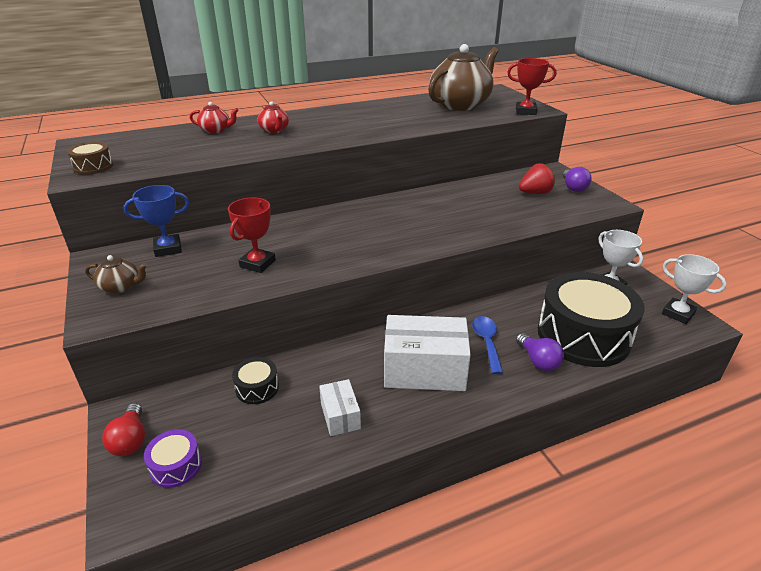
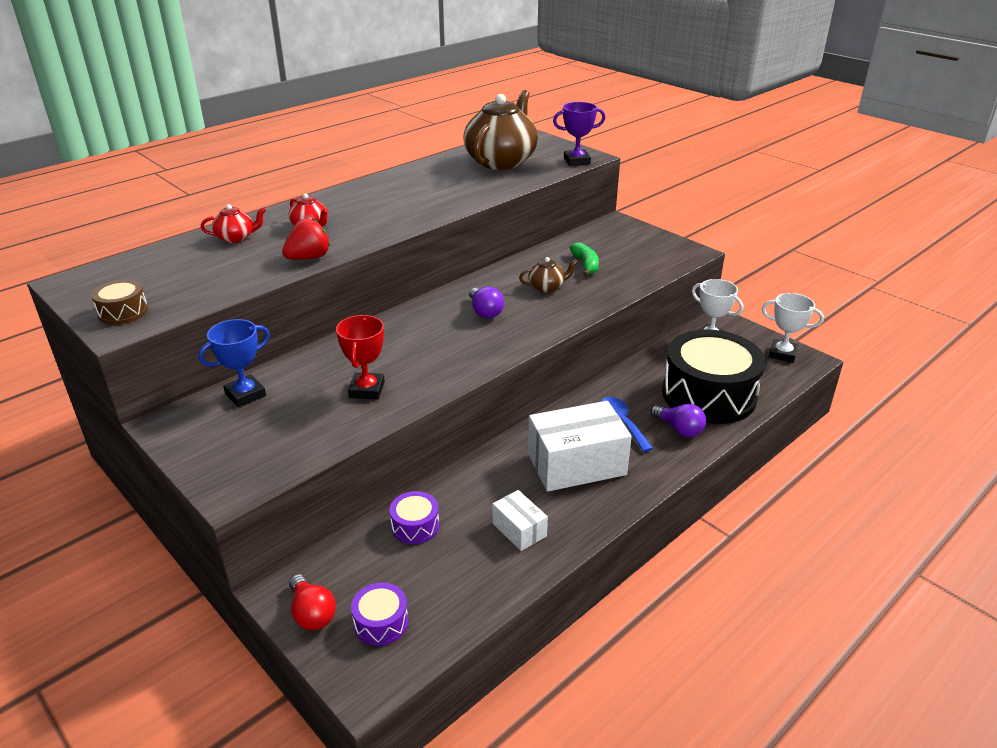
camera: 20 degrees left, 0 degrees up
(121, 287) = (225, 449): brown teapot -> brown teapot (547, 287)
(257, 388) = (415, 526): black drum -> purple drum
(505, 199) = (585, 265): none -> green banana
(525, 111) = (576, 161): red trophy -> purple trophy
(535, 193) = (612, 252): red strawberry -> red strawberry (309, 258)
(573, 188) = (647, 240): purple light bulb -> purple light bulb (485, 312)

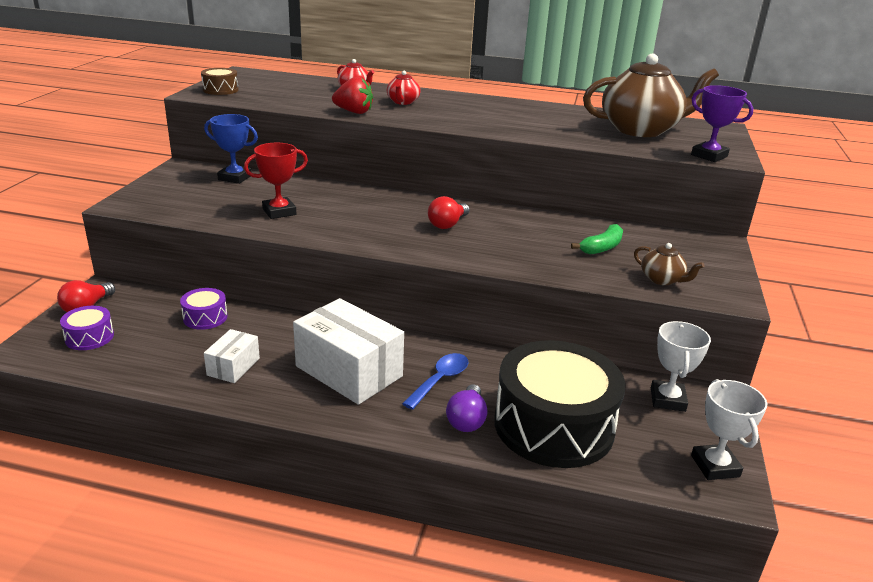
camera: 55 degrees right, 5 degrees down
(485, 312) = (447, 224): purple light bulb -> red light bulb
(547, 287) = (530, 239): brown teapot -> brown teapot (662, 279)

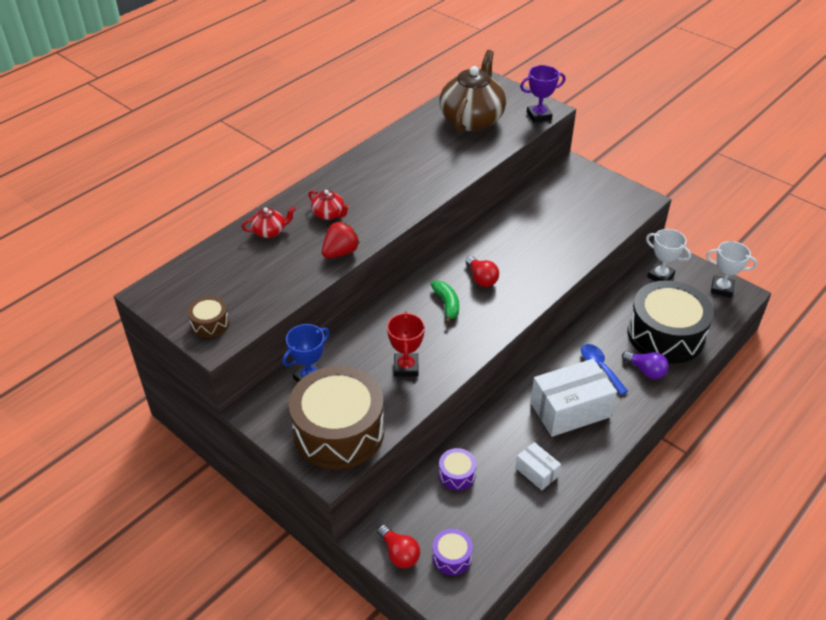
camera: 60 degrees left, 15 degrees up
(174, 199) = (339, 431): none -> brown drum
(601, 247) = (555, 220): green banana -> green banana (447, 304)
(662, 279) = (610, 215): brown teapot -> none

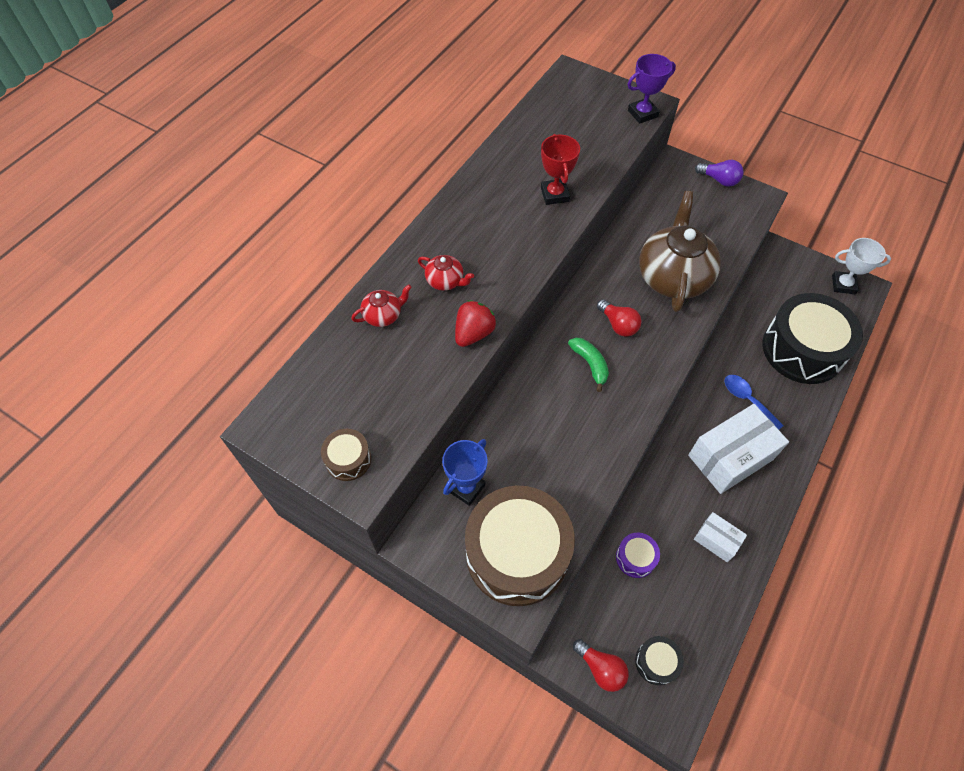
camera: 10 degrees left, 15 degrees up
(406, 367) = (568, 455): red trophy -> red trophy (554, 194)
(452, 557) = (656, 662): purple drum -> black drum
(472, 119) = (570, 127): brown teapot -> brown teapot (673, 277)
(645, 371) = (794, 397): purple light bulb -> purple light bulb (719, 180)
(660, 276) = (779, 278): white trophy -> none

